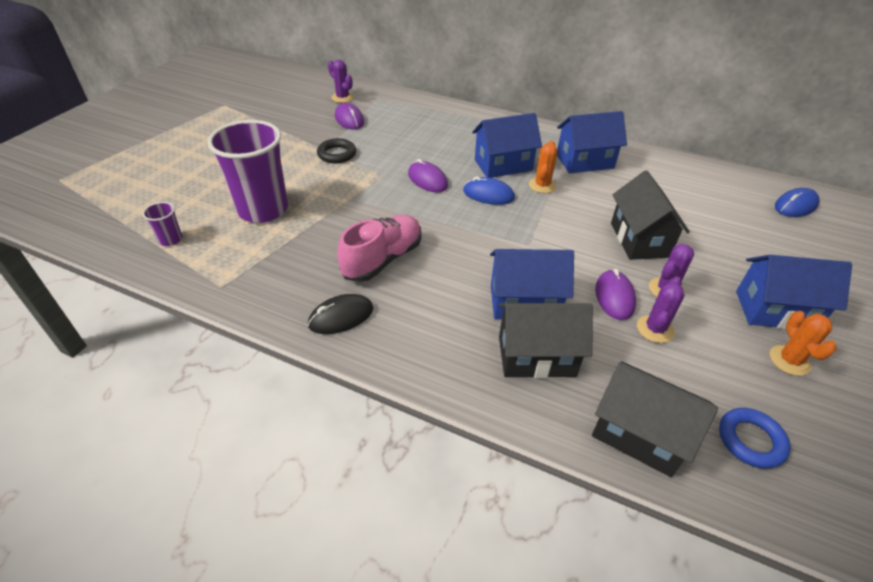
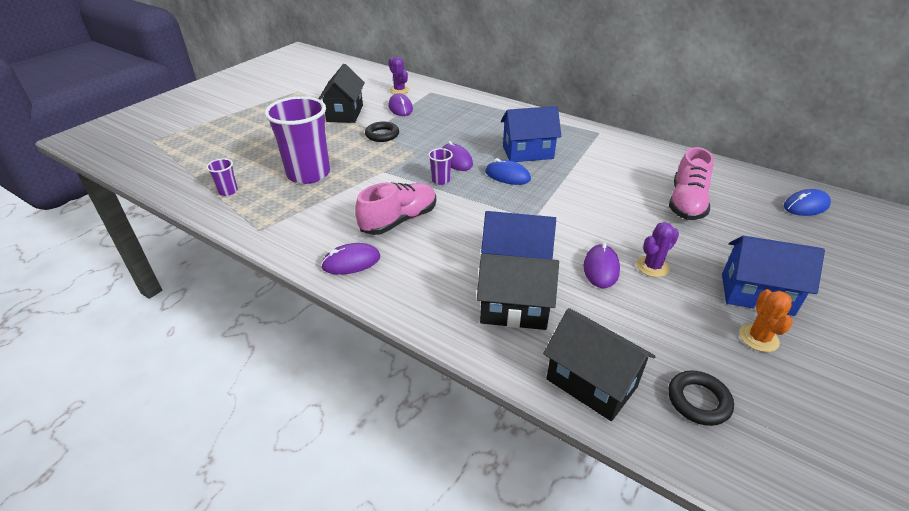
camera: 10 degrees right, 5 degrees down
(341, 317) = (351, 262): black mouse -> purple mouse
(417, 206) = (440, 180): none -> purple cup
(542, 185) = (559, 171): orange cactus -> none
(584, 161) = (605, 154): blue house -> none
(639, 240) = (639, 223): black house -> black house (345, 113)
(655, 329) = (632, 298): purple cactus -> none
(680, 212) = (686, 203): none -> pink shoe
(750, 440) = (698, 401): blue ring -> black ring

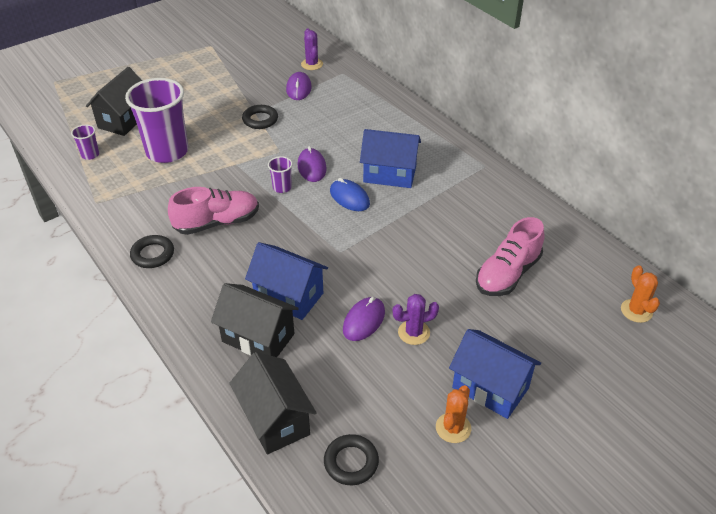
camera: 20 degrees right, 5 degrees up
(345, 113) = (240, 84): black house -> black house (124, 120)
(351, 262) = (153, 254): purple mouse -> black ring
(806, 206) = (636, 311): blue mouse -> orange cactus

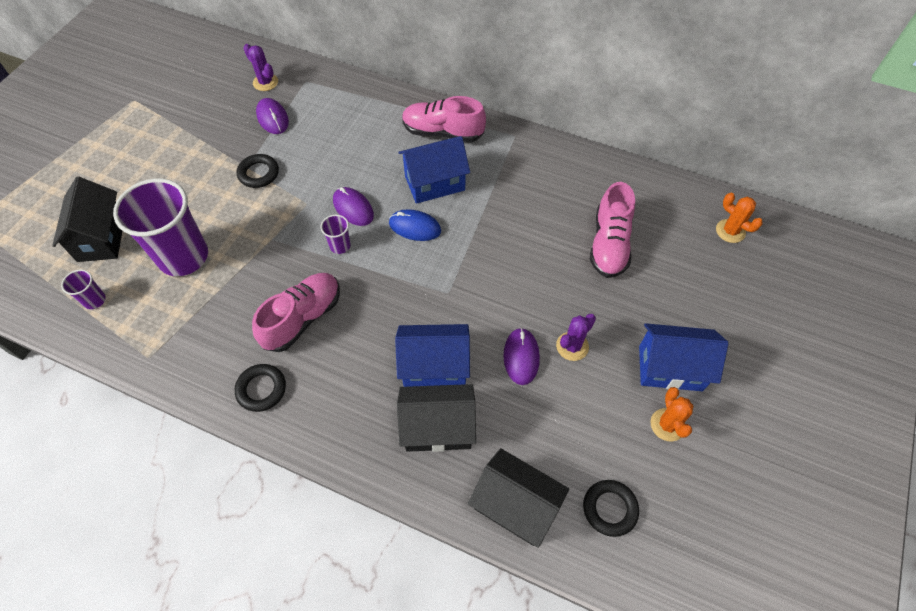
camera: 30 degrees left, 15 degrees up
(424, 142) = (443, 132): none -> pink shoe

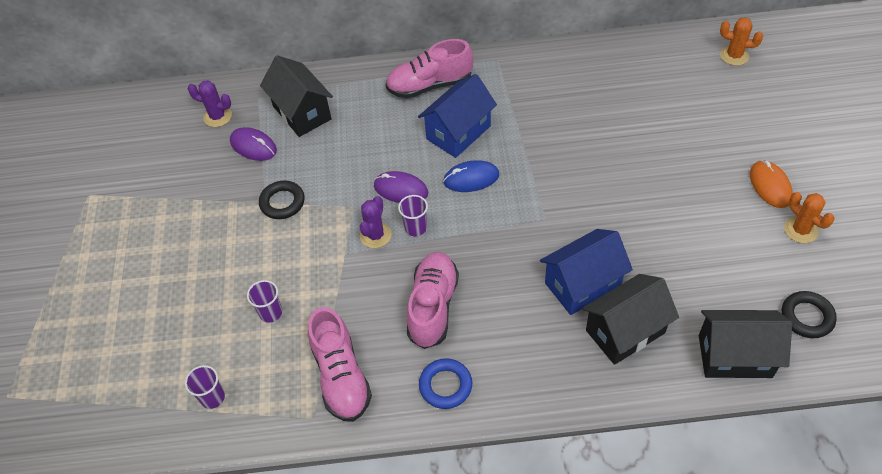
camera: 25 degrees left, 5 degrees down
(101, 238) = (169, 338): black house -> black house (302, 113)
(183, 257) = (270, 313): purple cup -> purple cup, size x0.42
(261, 389) = (445, 385): black ring -> blue ring
(521, 357) = (648, 239): purple mouse -> none
(572, 346) = (682, 209): purple cactus -> purple cactus (375, 235)
(609, 244) = (648, 112): pink shoe -> pink shoe (341, 376)
(670, 368) = (770, 186): blue house -> orange mouse

